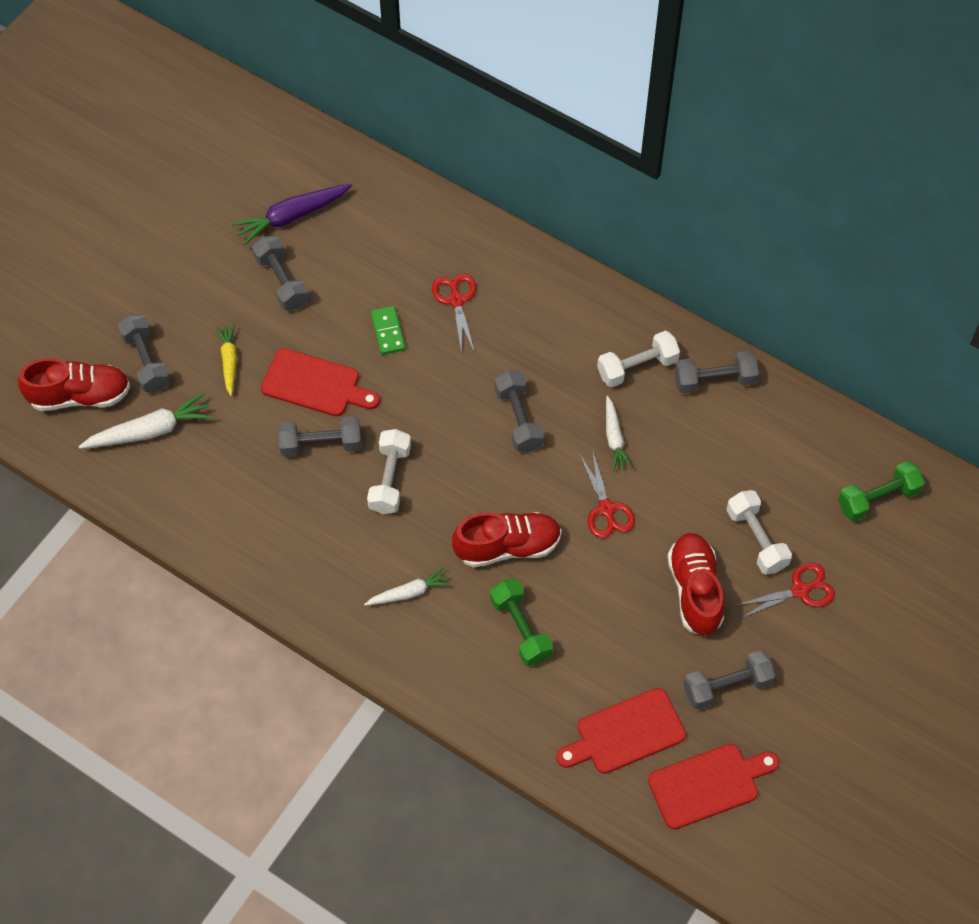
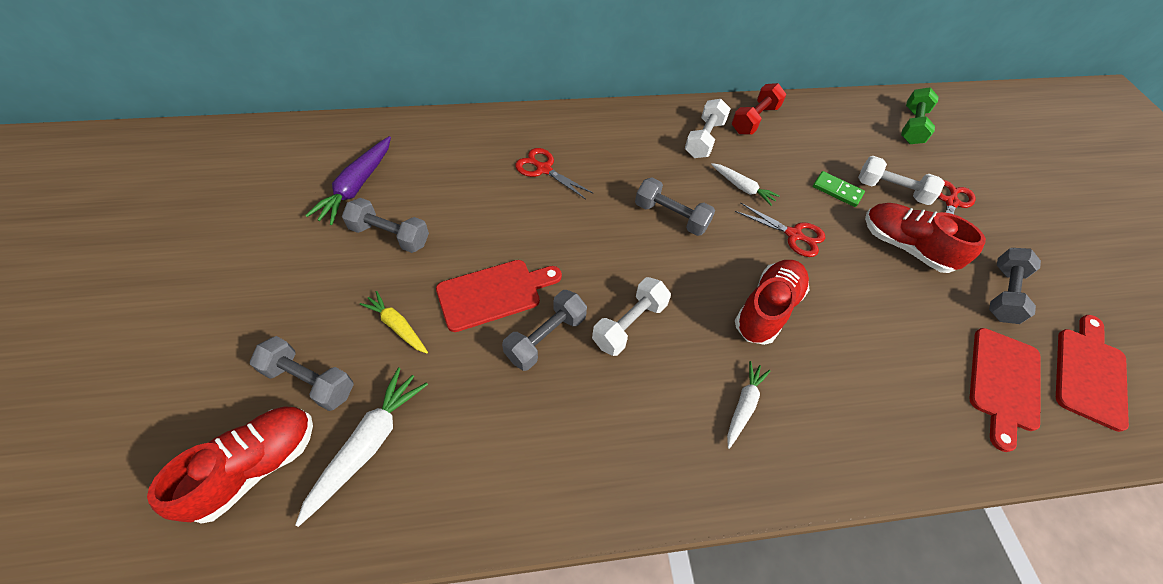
camera: 45 degrees left, 5 degrees down
(387, 332) = (514, 219): green domino -> green domino (837, 191)
(390, 479) = (629, 324): white dumbbell -> white dumbbell turned 75 degrees clockwise
(521, 629) = (849, 364): green dumbbell -> none
(714, 380) = (754, 119): grey dumbbell -> red dumbbell

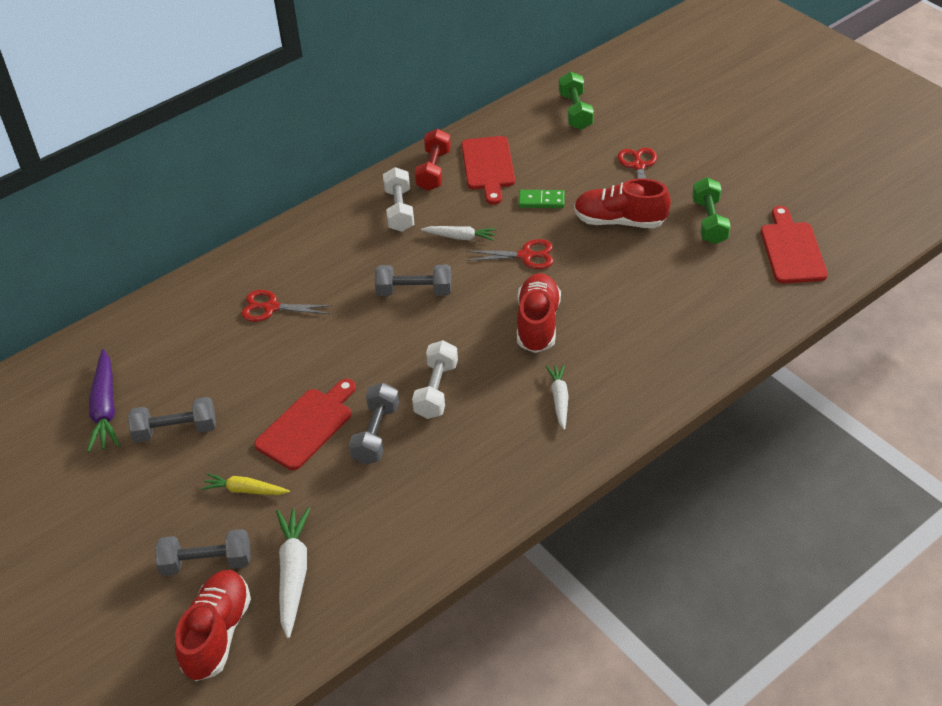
camera: 25 degrees left, 10 degrees down
(891, 190) = (586, 179): white dumbbell -> none
(1003, 294) = (709, 221): grey dumbbell -> green dumbbell
(1004, 383) = (736, 287): red cutting board -> red cutting board (488, 166)

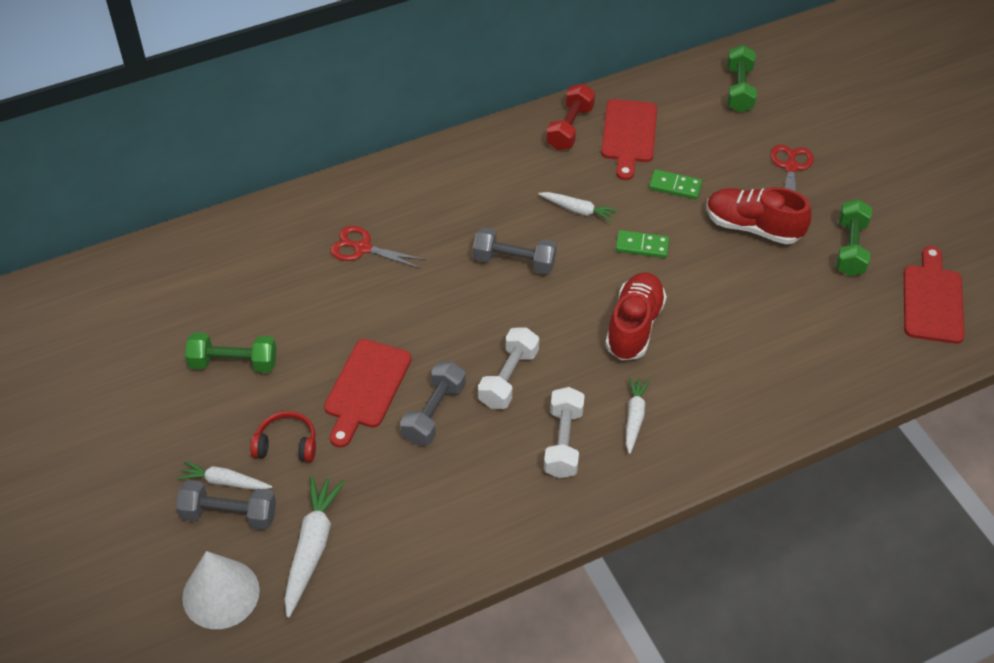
camera: 10 degrees right, 5 degrees up
(105, 408) = (170, 323): purple carrot -> none
(175, 430) = (234, 363): grey dumbbell -> green dumbbell
(195, 535) = (225, 481): none -> white carrot
(217, 634) = (221, 593): red shoe -> white cone
(245, 490) = (286, 444): yellow carrot -> red headphones
(307, 426) = (366, 388): red cutting board -> red cutting board turned 150 degrees clockwise
(399, 210) = (522, 166): white dumbbell -> white dumbbell (563, 442)
(526, 256) = (642, 246): red scissors -> green domino

